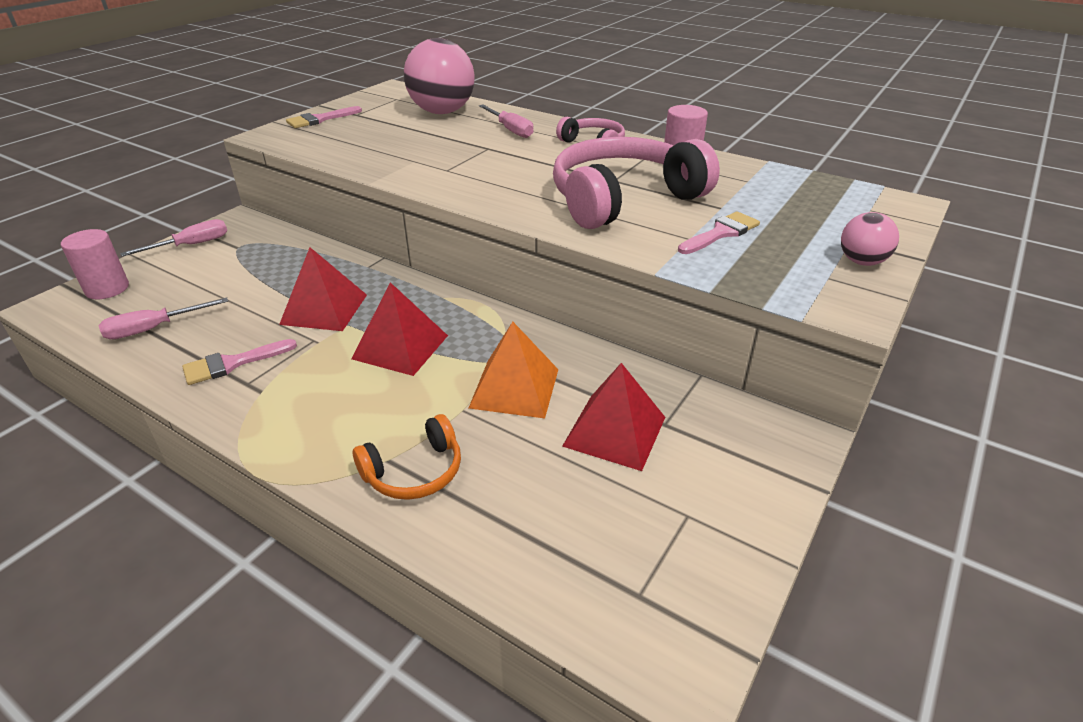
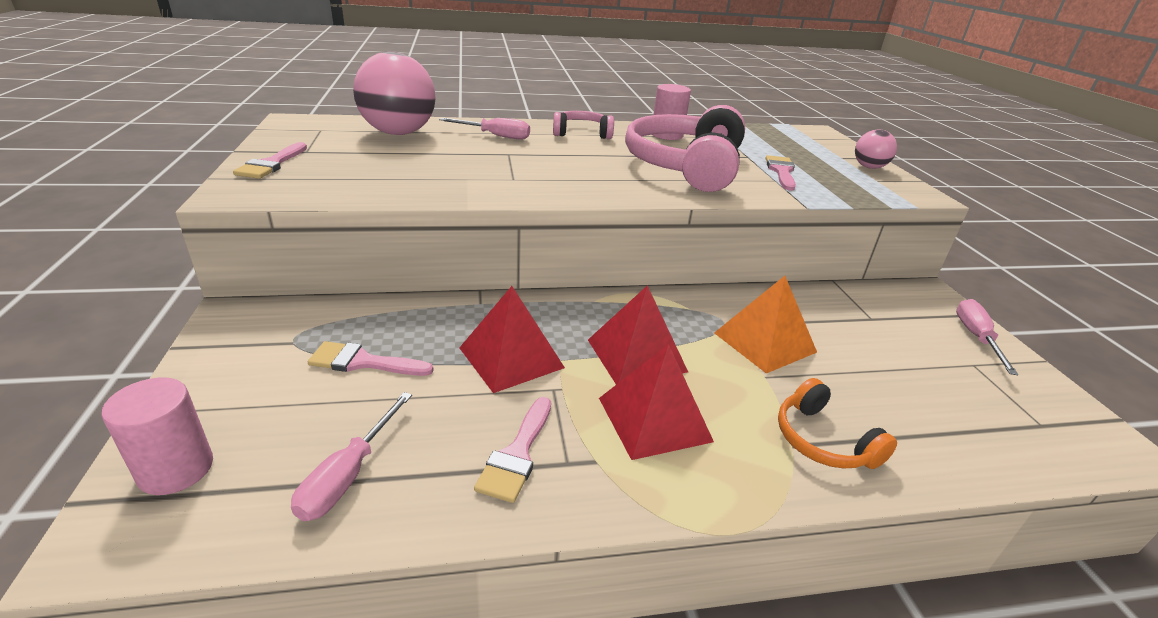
camera: 45 degrees left, 5 degrees down
(191, 245) = (217, 364): pink screwdriver -> pink screwdriver (976, 337)
(249, 274) = (363, 362): none -> pink brush
(414, 471) = (823, 440): orange headphones -> orange headphones turned 135 degrees clockwise
(614, 431) = (861, 337): red pyramid -> red pyramid (654, 419)

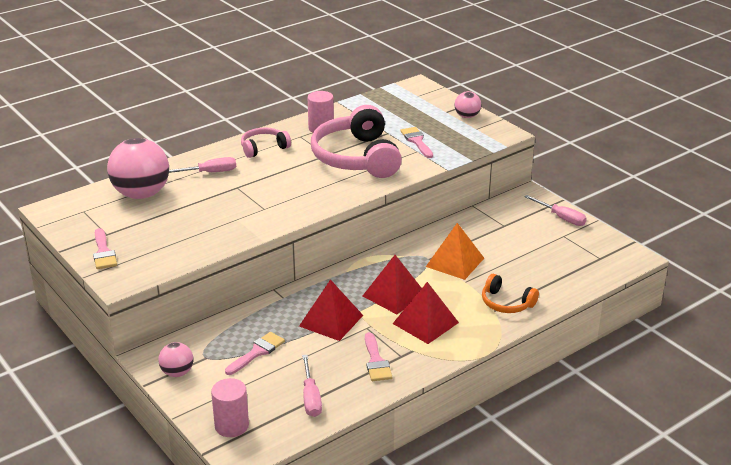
camera: 25 degrees left, 0 degrees up
(231, 348) = (177, 373): none -> pink ball
(363, 362) = (257, 352): pink brush -> pink brush turned 150 degrees clockwise
(976, 337) = (561, 218): pink screwdriver -> pink screwdriver turned 150 degrees clockwise

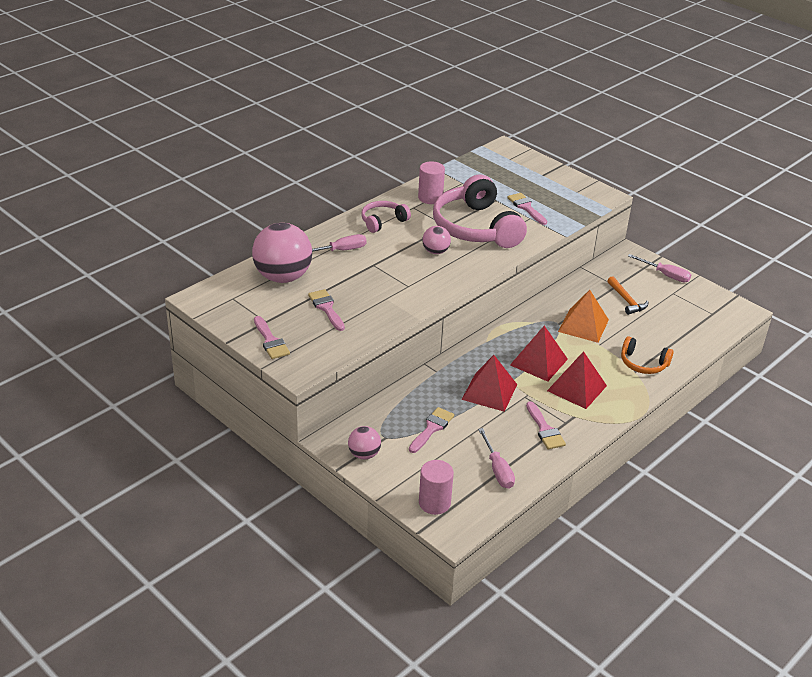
camera: 10 degrees left, 5 degrees up
(172, 225) = (326, 308): none -> pink brush
(467, 116) = (563, 179): pink ball -> pink ball (435, 251)
(510, 240) = (626, 300): none -> orange hammer

